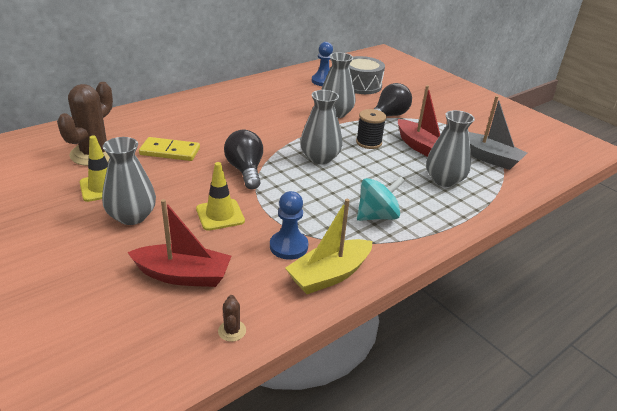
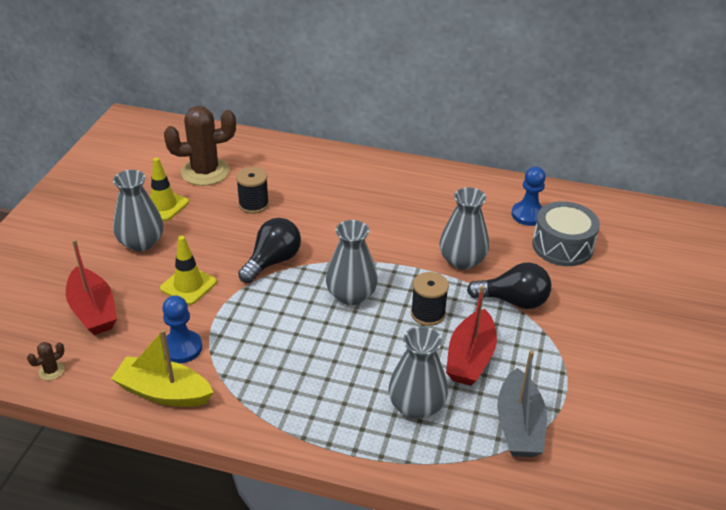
camera: 55 degrees right, 5 degrees up
(170, 151) = (253, 204): yellow domino -> black spool
(377, 216) = (287, 383): turquoise spinning top -> none

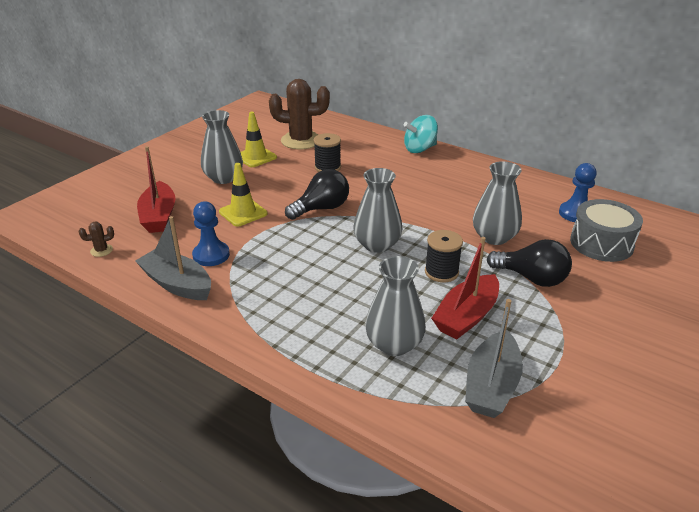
camera: 20 degrees right, 5 degrees down
(164, 392) = (177, 284): yellow boat -> grey boat
(343, 160) = (419, 149): none -> turquoise spinning top

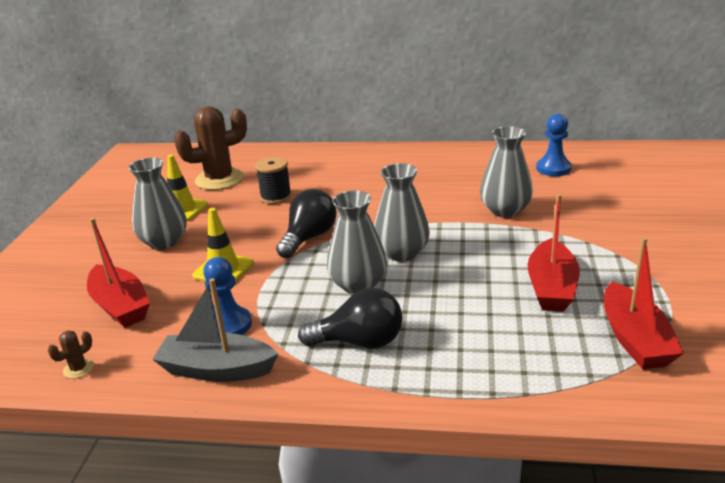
camera: 25 degrees left, 5 degrees down
(394, 344) = (512, 338): grey vase -> grey vase (358, 285)
(419, 149) = (355, 153): turquoise spinning top -> none
(441, 272) = (489, 257): black spool -> none
(491, 385) = (634, 339): grey boat -> red boat
(531, 278) = (573, 234): black light bulb -> black light bulb (359, 342)
(601, 243) = (599, 186): grey drum -> none

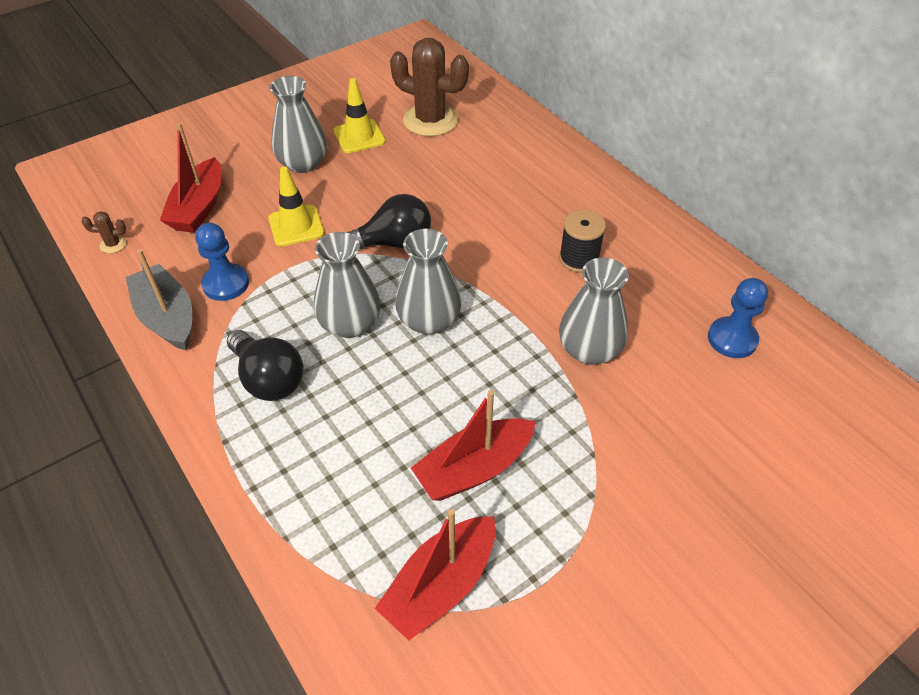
camera: 45 degrees right, 20 degrees up
(276, 197) = (439, 174): black spool -> black spool (579, 258)

